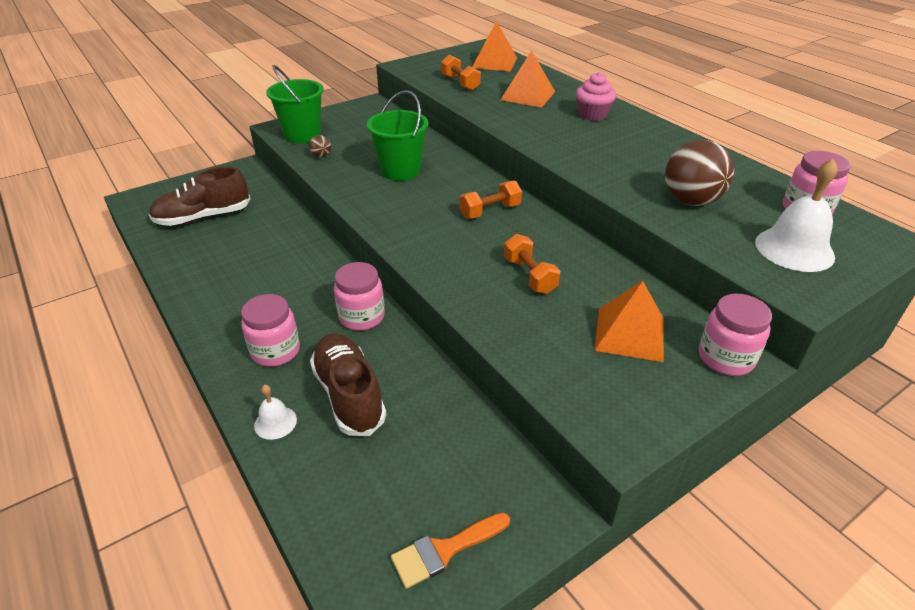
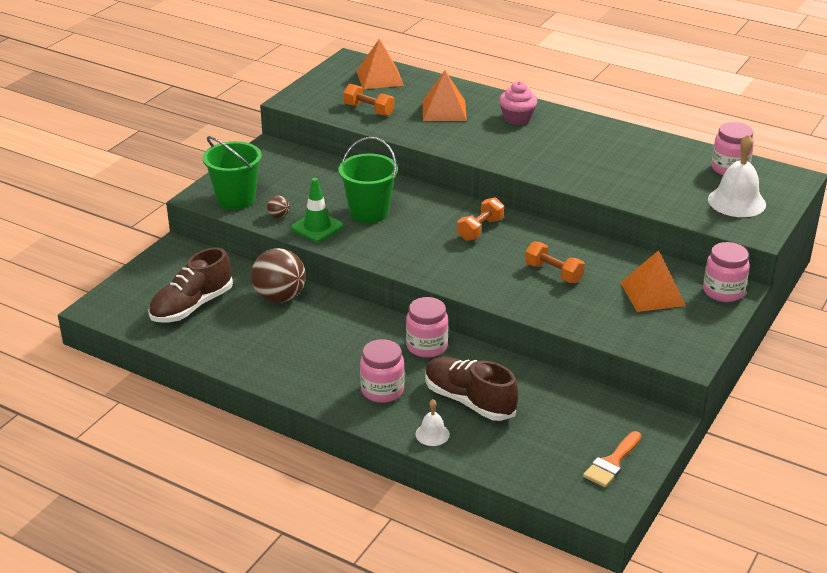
camera: 25 degrees left, 5 degrees down
(343, 172) = (317, 227): none -> green traffic cone
(691, 201) = (647, 181): brown ball -> brown ball (280, 297)

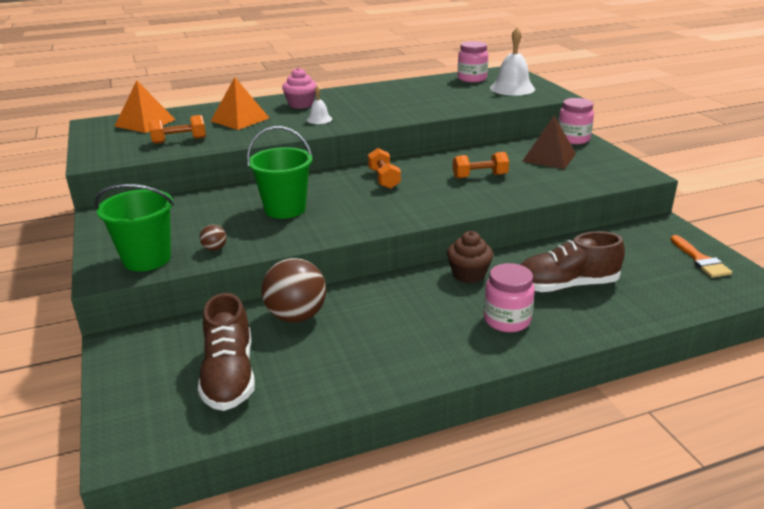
camera: 50 degrees left, 5 degrees down
(317, 227) = (265, 238): green traffic cone -> none
(426, 346) = (468, 274): pink jar -> brown cupcake
(432, 434) = (596, 321): white bell -> white bell (319, 119)
(652, 294) = (549, 157): orange pyramid -> brown pyramid

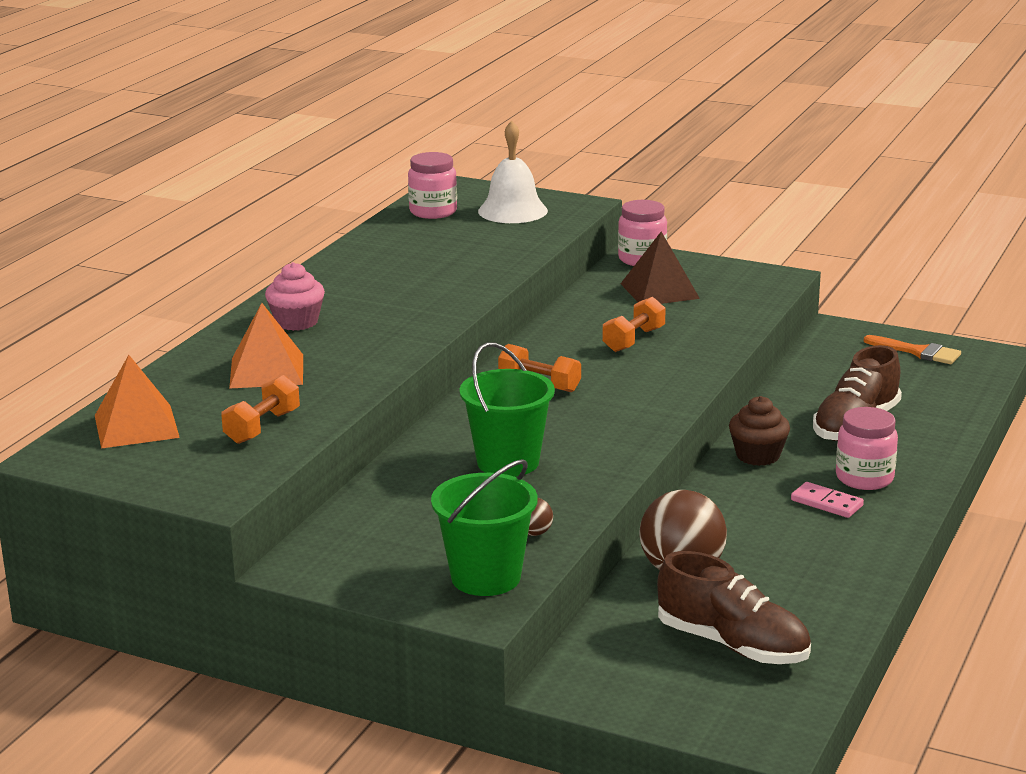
camera: 45 degrees left, 5 degrees down
(319, 119) = (375, 332): white bell -> none
(452, 323) = (826, 503): none -> pink domino

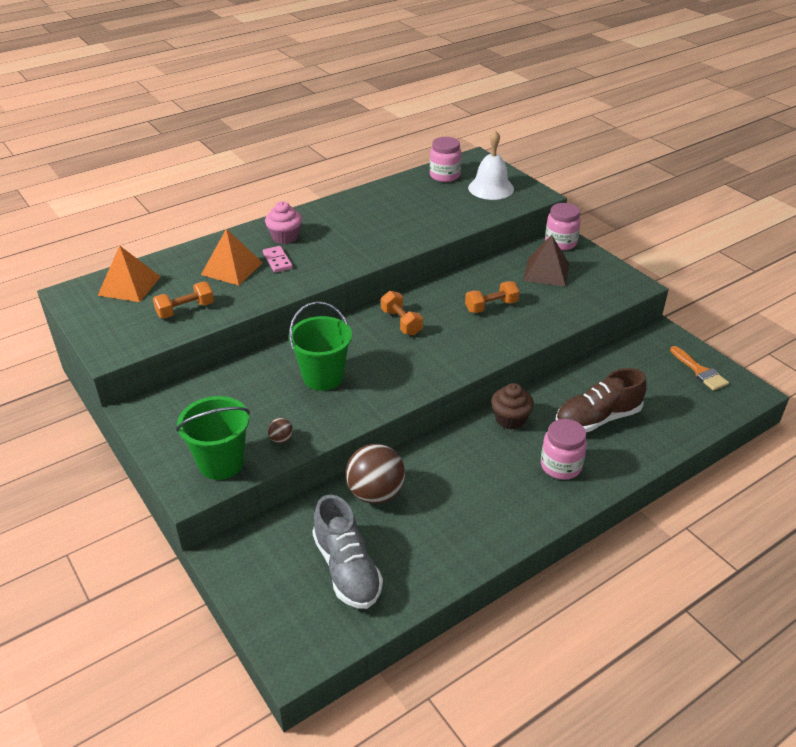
camera: 30 degrees right, 15 degrees up
(732, 645) = (347, 569): brown shoe -> grey shoe
(826, 503) = (516, 477): pink domino -> pink domino (277, 261)

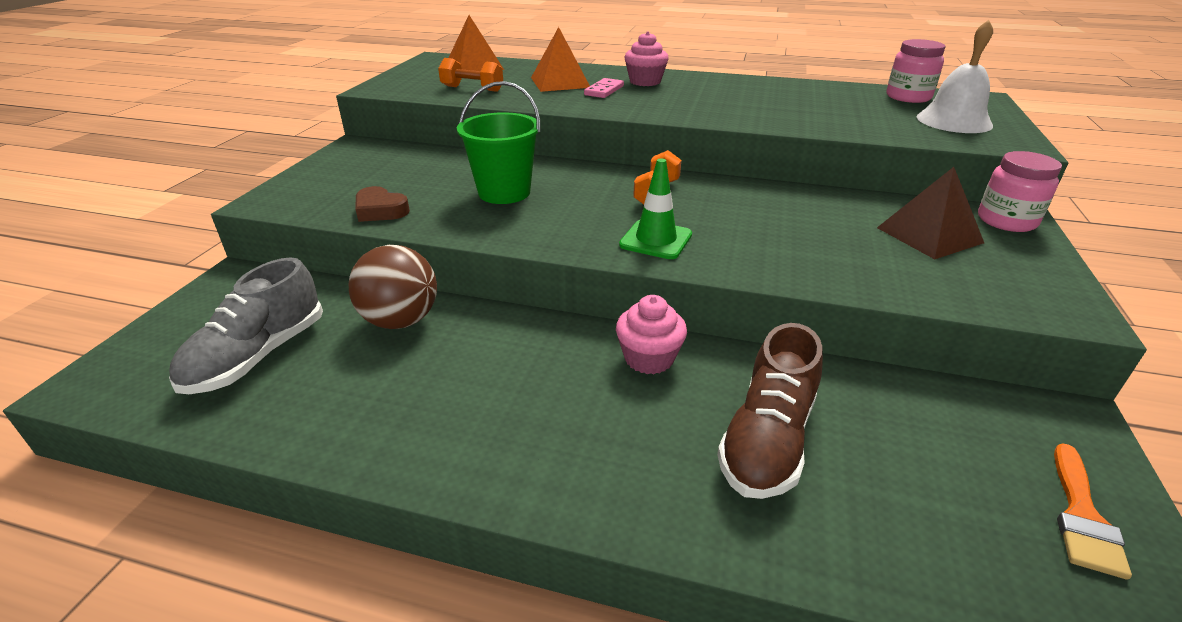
camera: 50 degrees right, 5 degrees down
(221, 463) = (315, 199): green bucket -> none
(281, 439) = (380, 210): brown ball -> brown heart
(452, 353) = (656, 240): none -> green traffic cone
(491, 306) = (785, 228): orange dumbbell -> none
(510, 419) = (649, 358): brown cupcake -> pink cupcake
(561, 466) = (616, 449): pink jar -> none
(597, 418) = (767, 440): brown shoe -> brown shoe turned 90 degrees counterclockwise

